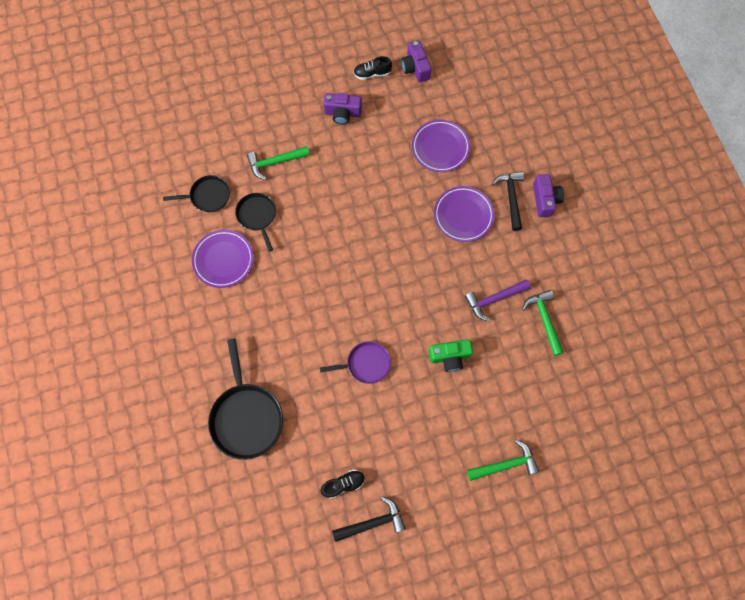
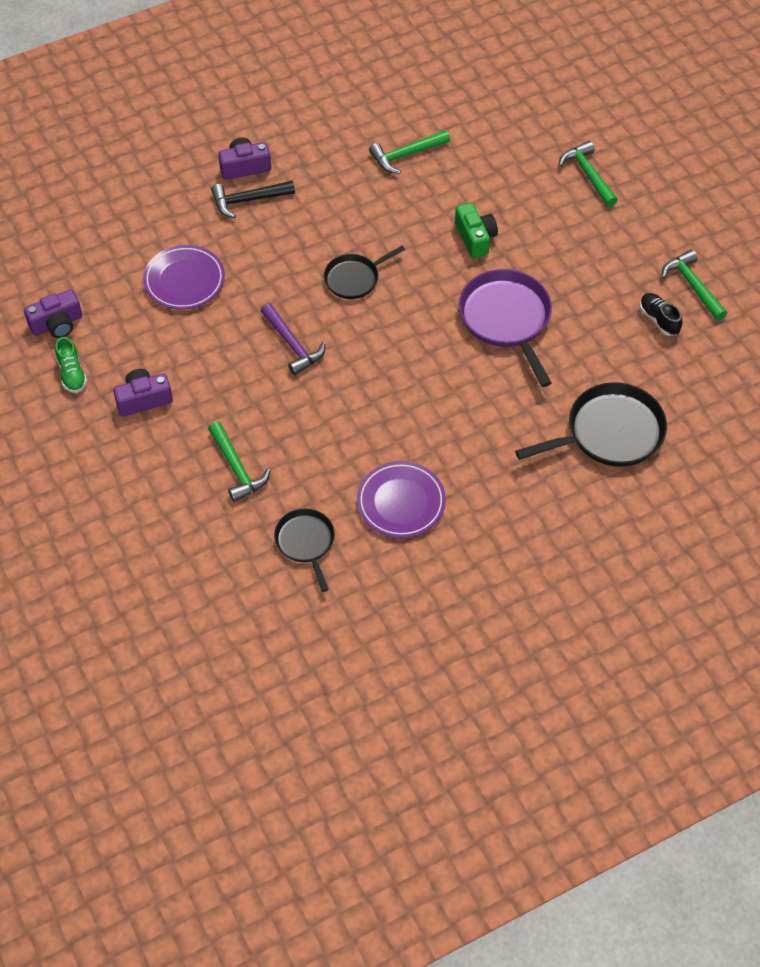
camera: 100 degrees left, 15 degrees down
(257, 216) = (326, 474): black pan -> black pan (354, 279)
(342, 113) = (143, 399): purple camera -> purple camera turned 105 degrees counterclockwise
(366, 364) = (506, 319): purple pan -> purple pan, size x1.68
(372, 74) = (72, 374): black shoe -> green shoe
(372, 522) = (692, 286): black hammer -> green hammer
(463, 215) = (282, 245): purple plate -> none
(494, 299) = (391, 204): purple hammer -> purple hammer (292, 345)

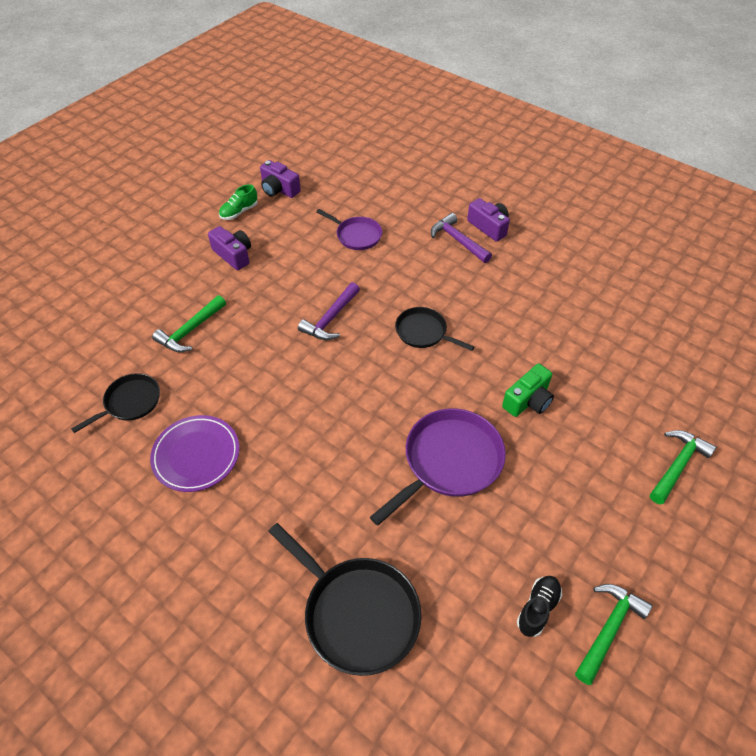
camera: 65 degrees right, 5 degrees down
(184, 280) = (357, 235): purple plate -> purple pan
(248, 200) = (458, 240): black hammer -> purple hammer
(406, 155) = (582, 317): green hammer -> none

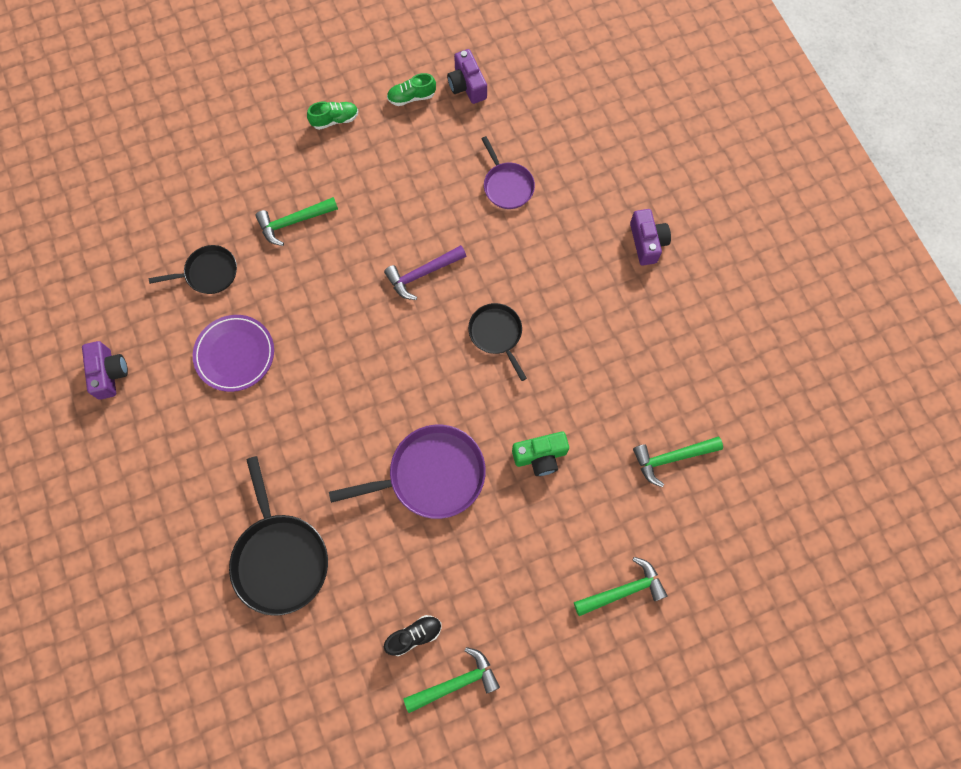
camera: 30 degrees right, 20 degrees up
(183, 249) = (335, 120): none -> green shoe
(233, 255) = (377, 151): purple camera -> purple camera (109, 373)
(458, 240) = (603, 244): purple hammer -> none
(627, 351) = (672, 458): none -> green hammer

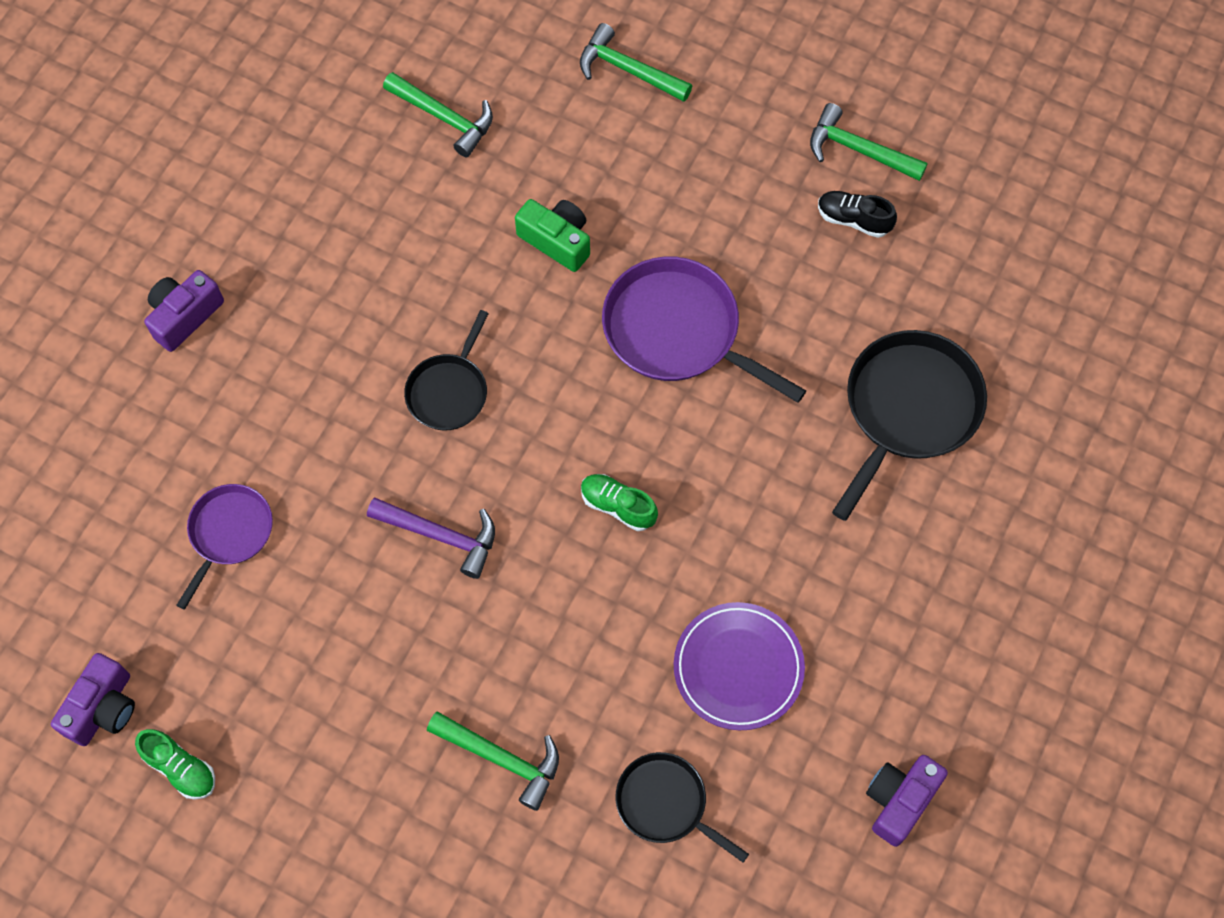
camera: 130 degrees left, 5 degrees down
(335, 120) = (300, 844): green shoe -> green shoe (618, 506)

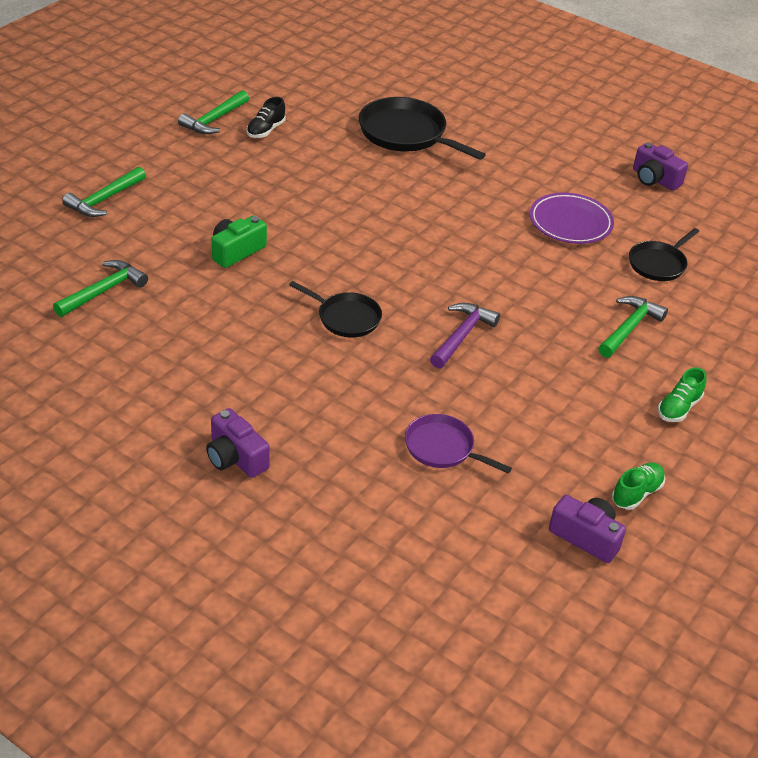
camera: 85 degrees left, 25 degrees down
(618, 506) = (452, 253): green shoe -> green shoe (678, 408)
(677, 331) = (326, 210): purple pan -> none

